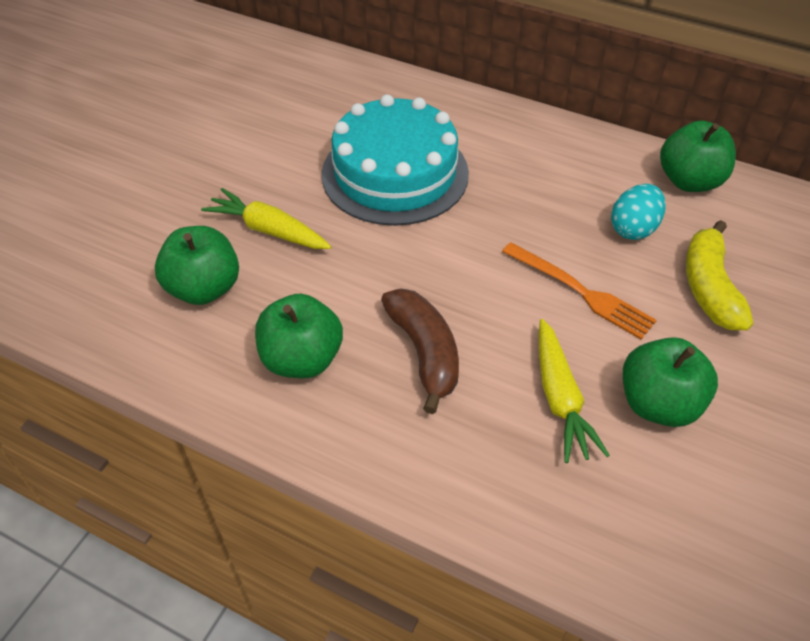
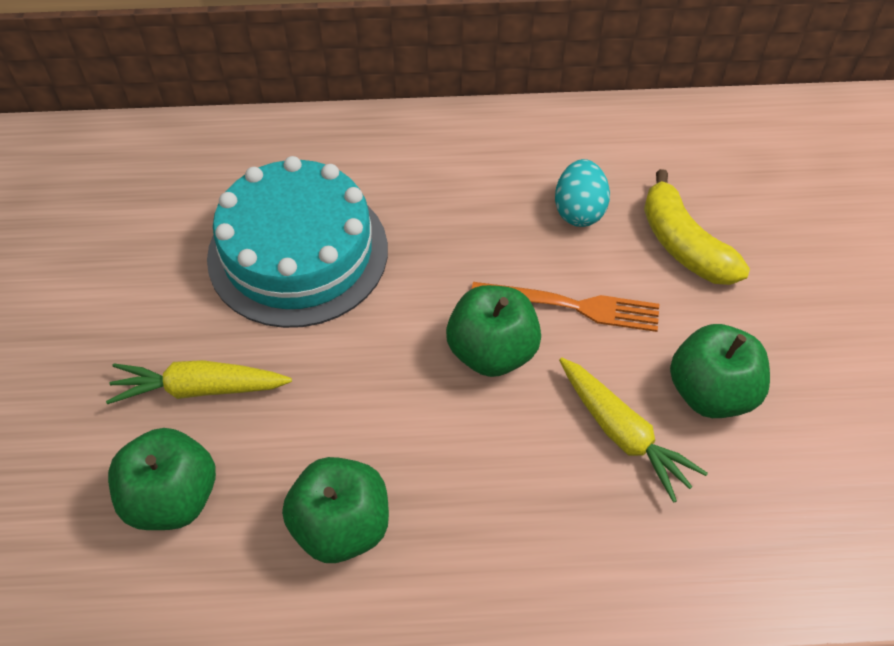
camera: 30 degrees left, 5 degrees up
(424, 353) = (464, 452): brown banana -> none
(689, 181) = (599, 132): green apple -> green apple (492, 352)

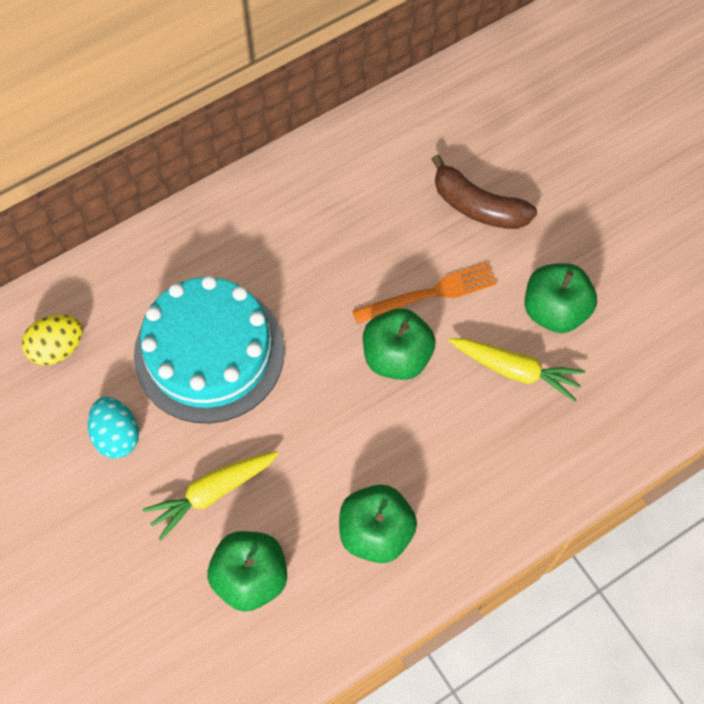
camera: 30 degrees left, 10 degrees up
(159, 181) = (57, 348): none -> yellow egg
(579, 211) = (391, 215): turquoise egg -> turquoise egg (117, 436)
(683, 244) = (478, 206): yellow banana -> brown banana

